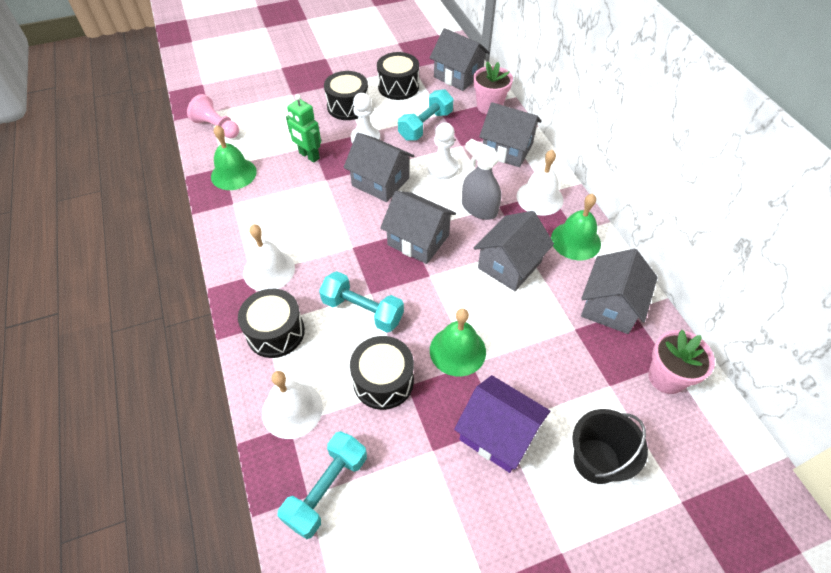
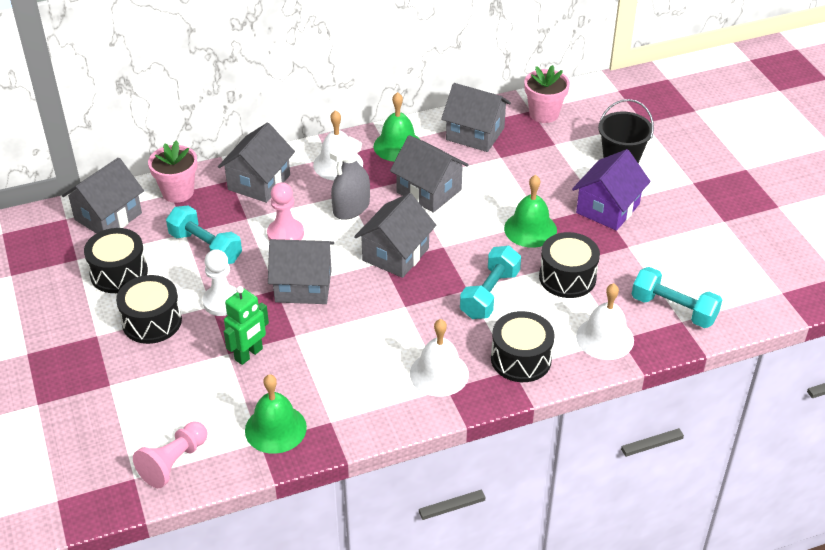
camera: 90 degrees left, 10 degrees down
(380, 182) = (303, 286): grey house -> grey house turned 60 degrees clockwise
(442, 168) = (285, 234): white pawn -> pink pawn

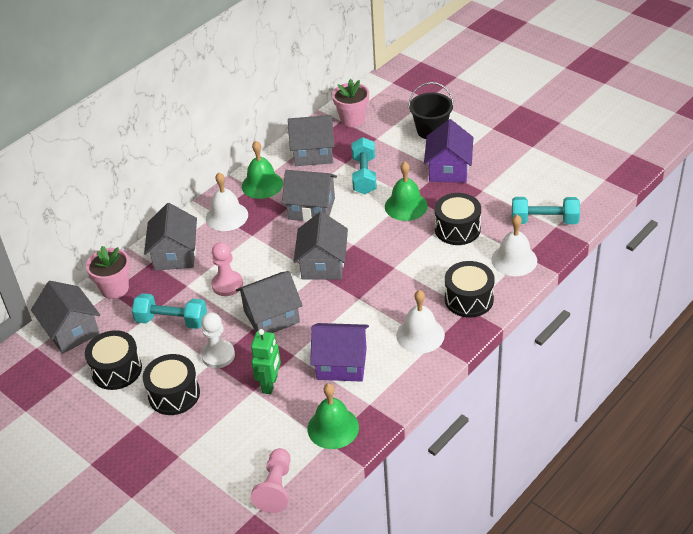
camera: 25 degrees left, 0 degrees up
(108, 216) = (71, 331): grey house -> grey house turned 45 degrees counterclockwise
(335, 366) = (341, 364): none -> purple house
(351, 208) = (263, 244): grey spray bottle -> none
(489, 294) = (412, 264): turquoise dumbbell -> turquoise dumbbell (364, 175)

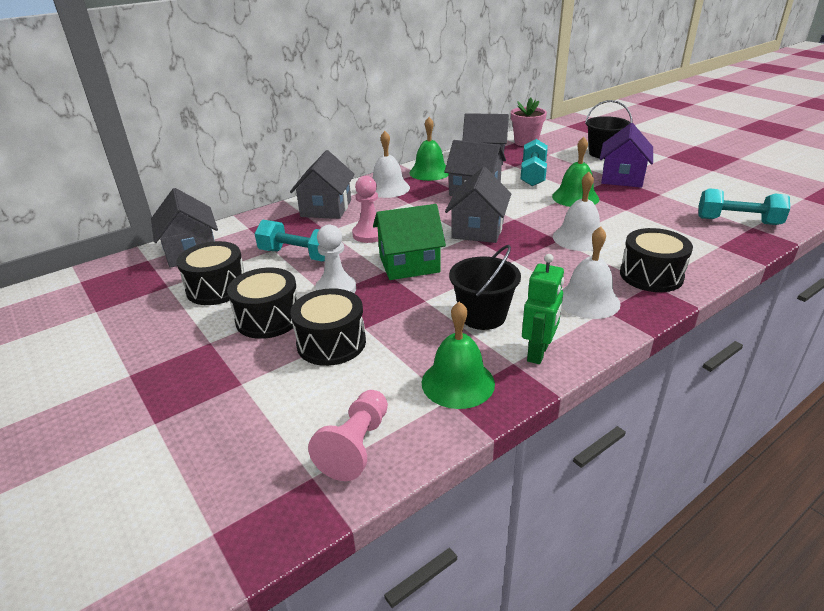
camera: 10 degrees right, 10 degrees down
(115, 288) = (254, 225): pink flower pot -> none
(270, 384) = (387, 324): green robot -> green robot (538, 353)
(271, 316) = (409, 264): grey house -> green house
(341, 364) = (483, 316): purple house -> black bucket
(457, 229) = (633, 218): black drum -> black drum (331, 343)
(514, 260) = (706, 248): white bell -> white bell (579, 238)

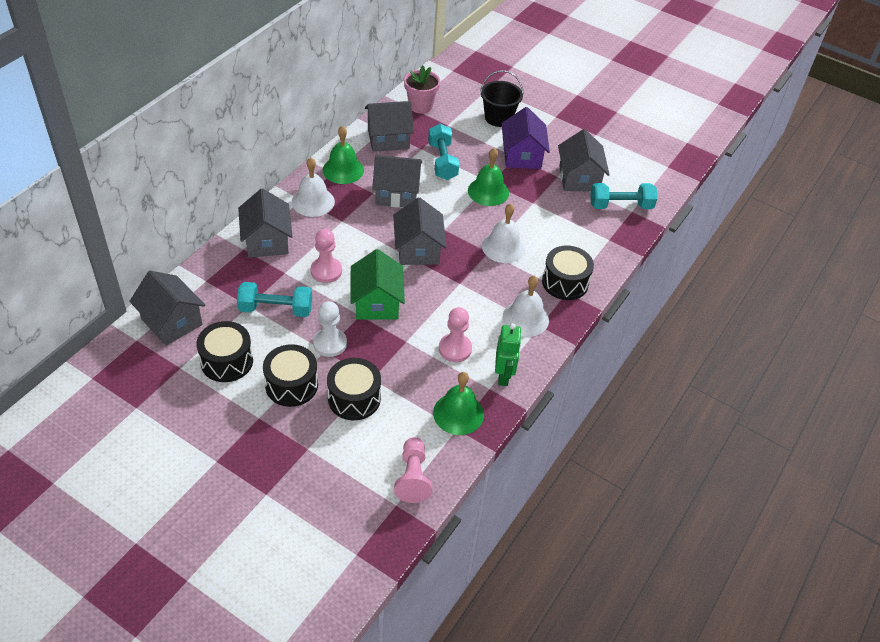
camera: 25 degrees left, 15 degrees up
(409, 264) = (377, 303): green house -> green house turned 60 degrees counterclockwise
(483, 316) = (455, 349): black bucket -> pink pawn
(686, 197) = (579, 178): none -> grey house

